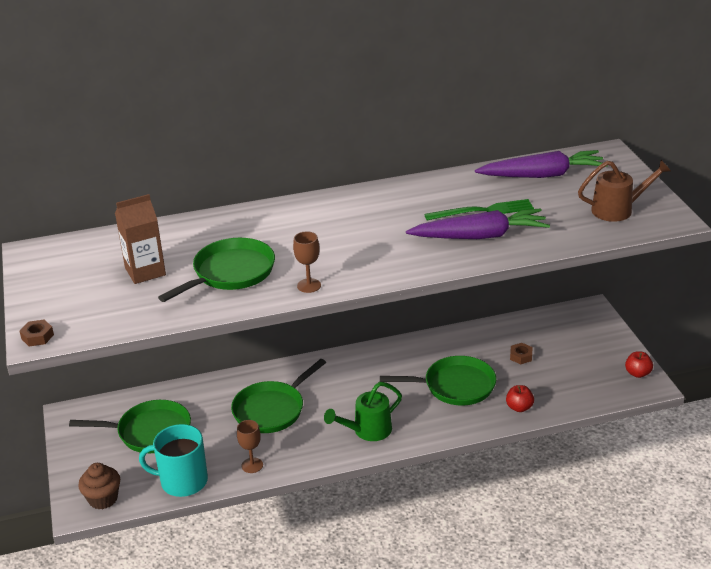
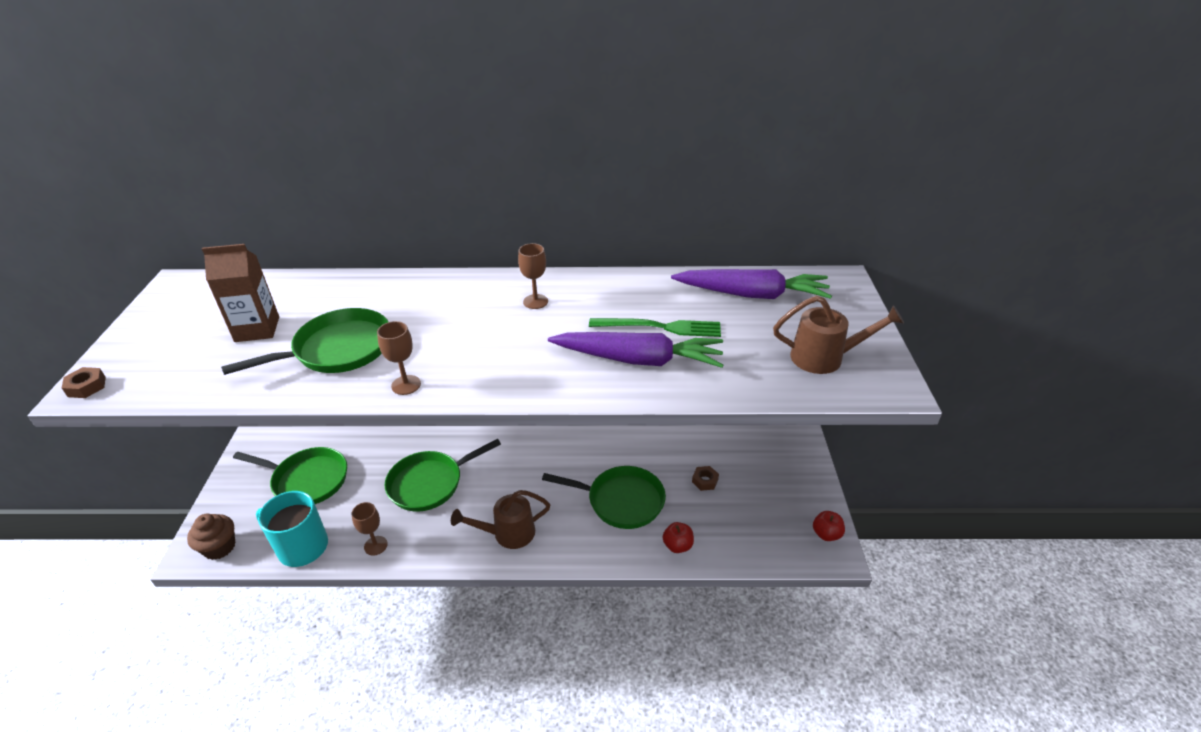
camera: 15 degrees right, 5 degrees up
(367, 431) = (507, 533): green watering can -> brown watering can
(369, 210) = (535, 301): none -> brown goblet

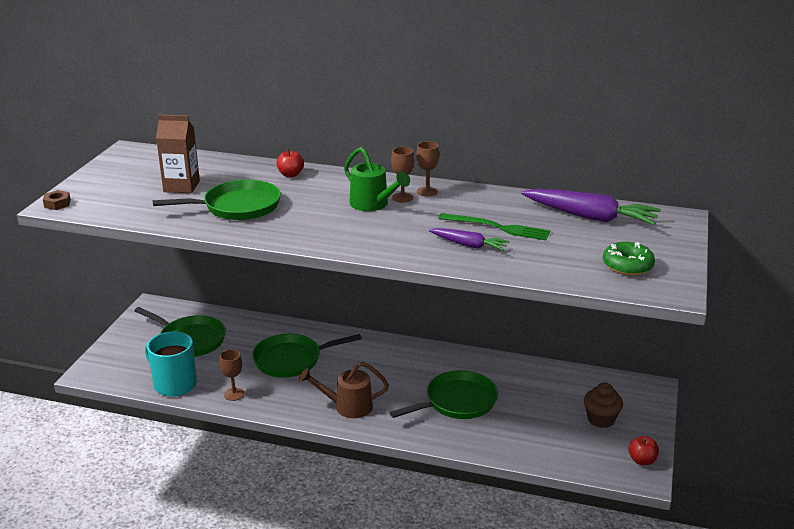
camera: 15 degrees right, 10 degrees down
(219, 547) = (110, 373): brown cupcake -> brown cupcake (601, 419)
(406, 385) = (281, 234): brown goblet -> brown goblet (427, 191)
(505, 318) = (373, 204): none -> green watering can
(621, 501) = (457, 402): green pan -> green pan turned 60 degrees counterclockwise
(639, 360) = (469, 245): purple carrot -> purple carrot, size x0.56
(677, 545) = (496, 442): red apple -> red apple (290, 174)
(705, 481) = (542, 401): brown nut -> none
(825, 358) = (627, 266): brown watering can -> green donut

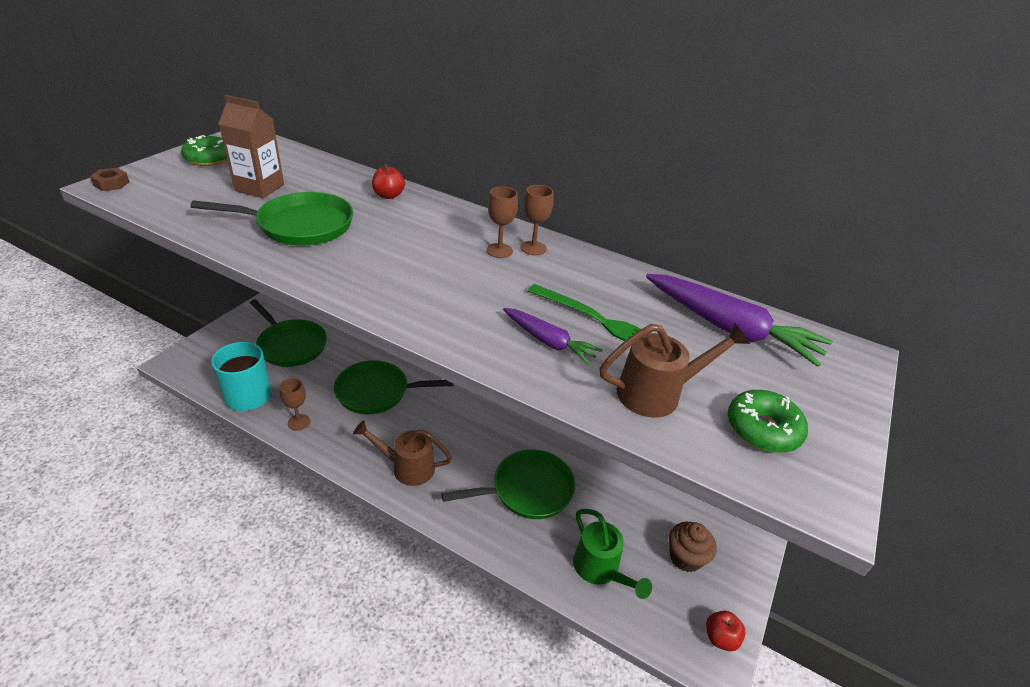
camera: 10 degrees right, 10 degrees up
(119, 172) = (209, 158): none -> green donut
(373, 204) = (458, 254): green watering can -> green watering can (600, 570)
(554, 260) = (657, 393): none -> brown watering can

